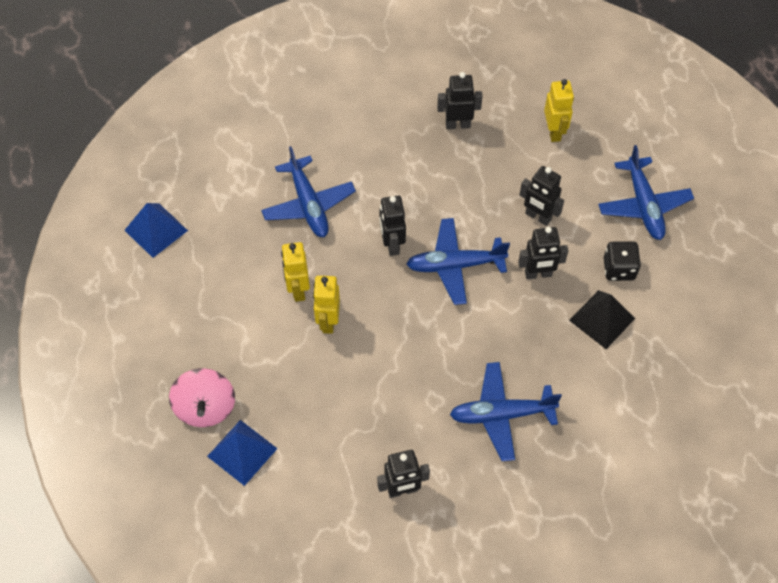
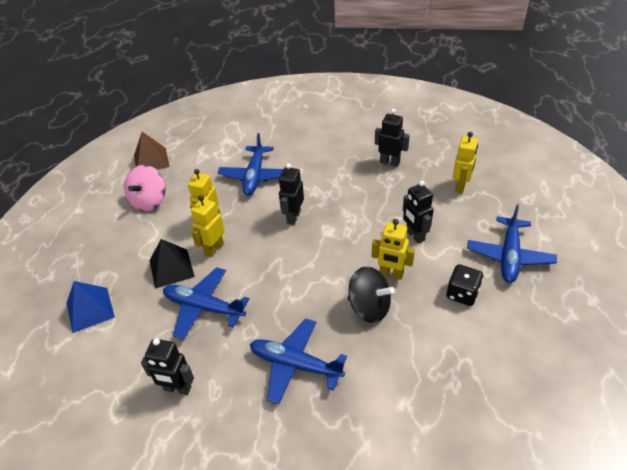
camera: 30 degrees right, 15 degrees down
(156, 230) = (151, 161): blue pyramid -> brown pyramid
(205, 407) = (92, 271): pink spinning top -> pink spinning top (149, 201)
(455, 265) = (330, 245): blue plane -> blue plane (204, 307)
(537, 322) = (369, 307): none -> black spinning top
(538, 274) = (391, 273): black robot -> yellow robot
(602, 319) = (426, 326): black pyramid -> black pyramid (171, 268)

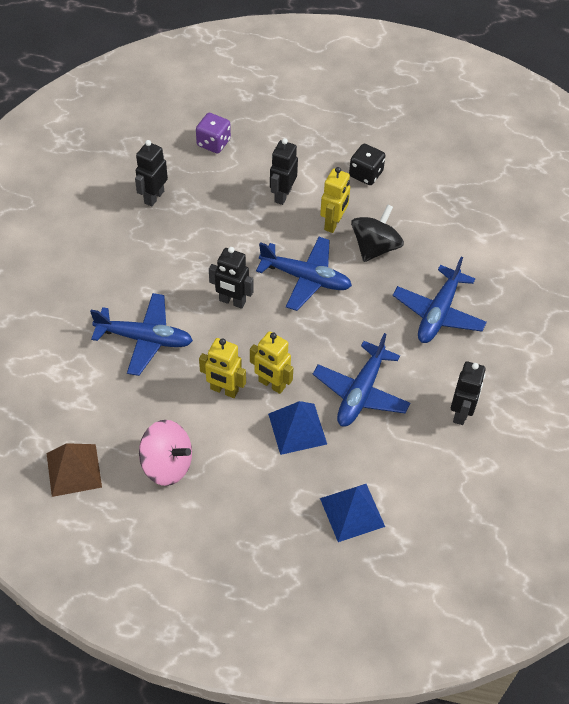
camera: 90 degrees left, 10 degrees up
(171, 268) = (297, 429): black pyramid -> blue pyramid
(415, 235) = (282, 195): black robot -> black robot turned 135 degrees clockwise
(460, 186) = (213, 143): yellow robot -> purple dice
(509, 256) = (322, 129): blue plane -> blue plane (306, 278)

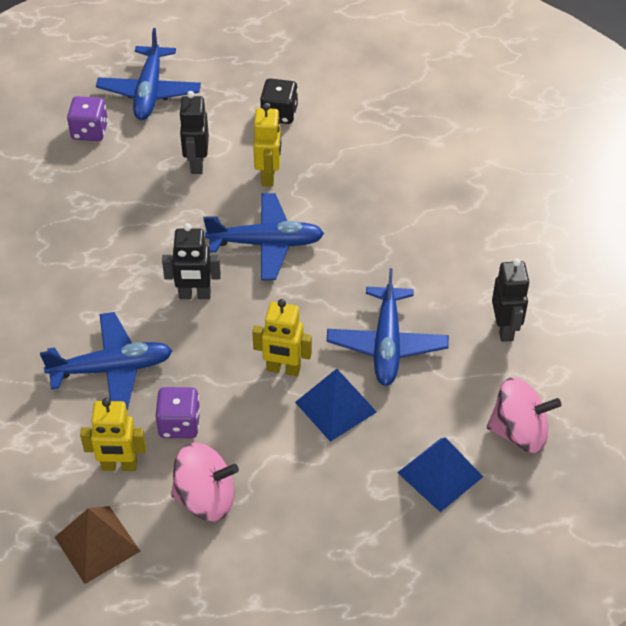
camera: 20 degrees left, 5 degrees down
(154, 197) = (47, 210): black robot -> none
(174, 400) = (179, 424): none -> purple dice
(224, 390) = (232, 394): yellow robot -> yellow robot (119, 466)
(375, 247) = (327, 187): black spinning top -> none
(431, 501) = (519, 432): none -> pink spinning top
(438, 313) = (429, 233): blue plane -> blue plane (149, 92)

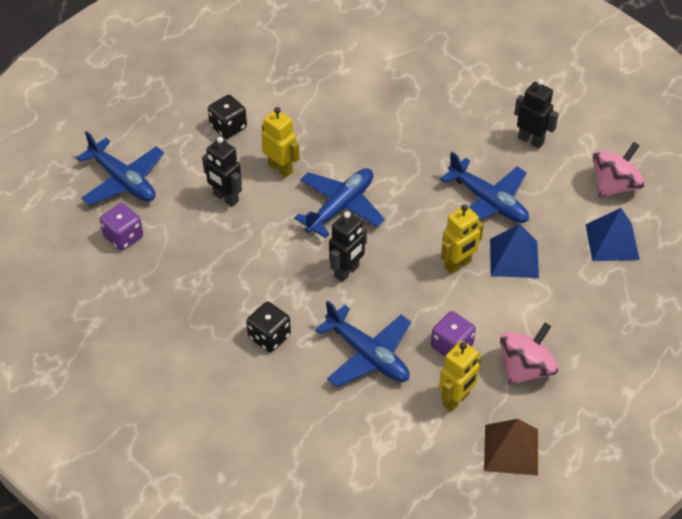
camera: 50 degrees left, 0 degrees up
(70, 289) = (269, 336): none -> black dice
(112, 369) = (367, 355): blue plane -> blue plane turned 105 degrees clockwise

